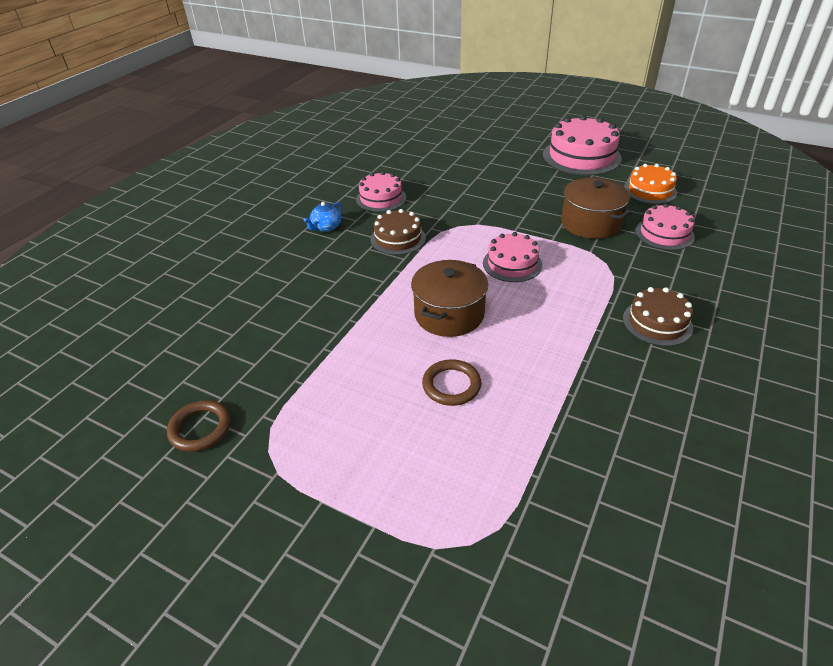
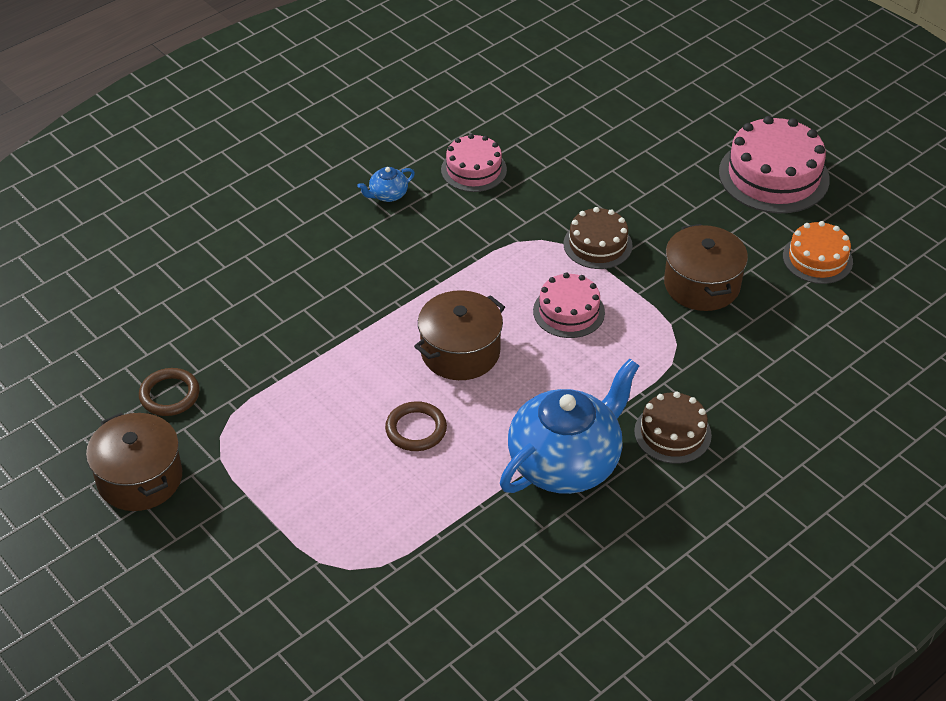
camera: 20 degrees right, 5 degrees up
(197, 525) = (140, 478): none -> brown pot
(398, 238) = (461, 236): brown cake -> brown cake (597, 244)
(595, 371) = (565, 463): none -> blue teapot
(664, 234) = (779, 327): pink cake -> none

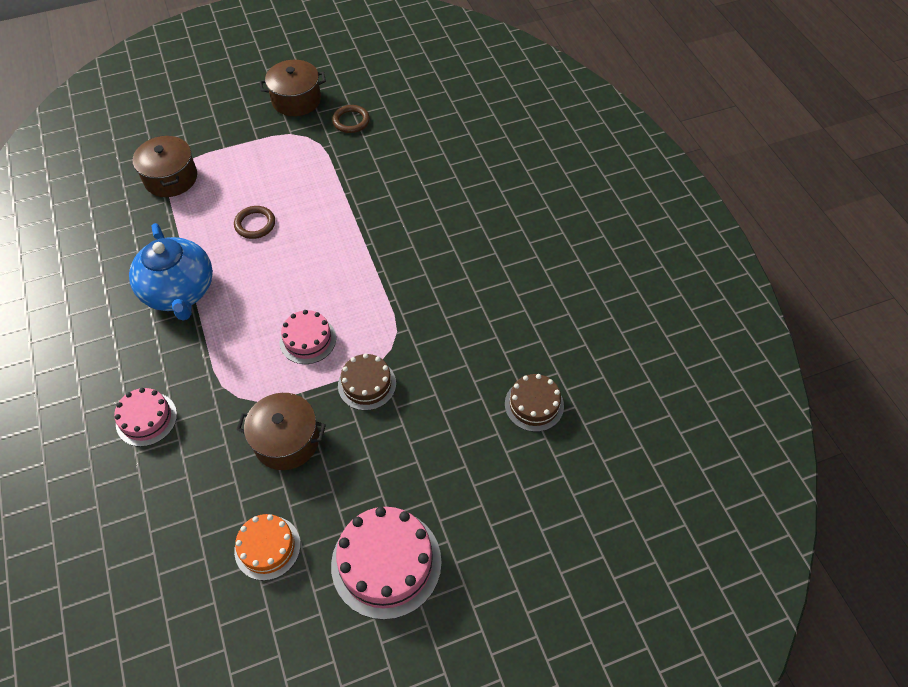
camera: 110 degrees right, 10 degrees up
(388, 195) = (484, 267): blue teapot -> none
(460, 352) = (305, 265): brown pot -> brown pot (171, 178)
(473, 169) = (491, 329): pink cake -> pink cake (146, 419)
(672, 433) = (163, 361): brown cake -> brown cake (534, 405)

